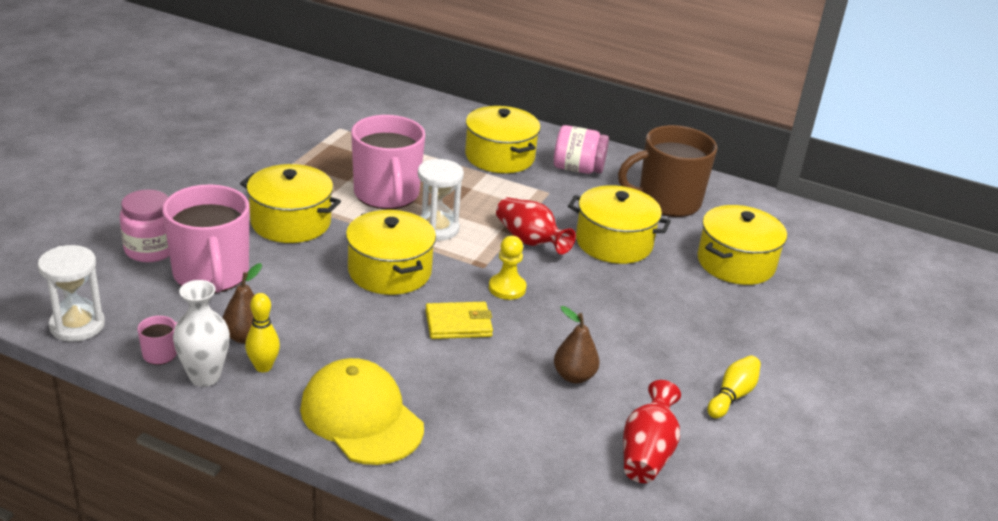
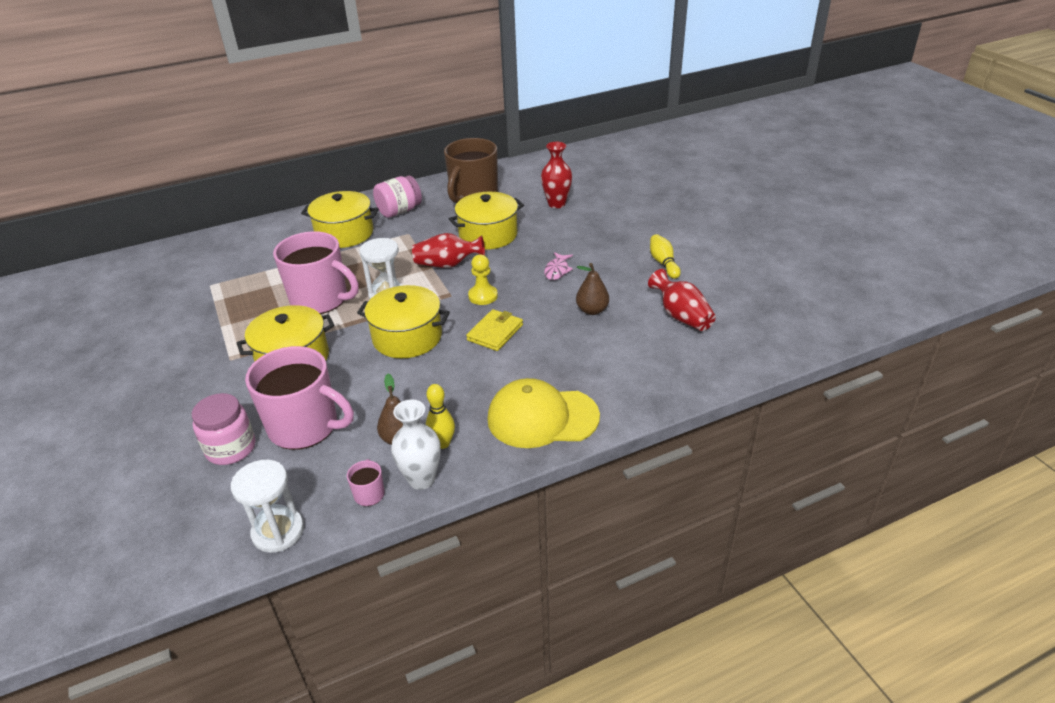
camera: 45 degrees left, 5 degrees up
(613, 319) = (557, 270): none -> pink fish
(736, 263) = (556, 204): yellow pot -> red vase

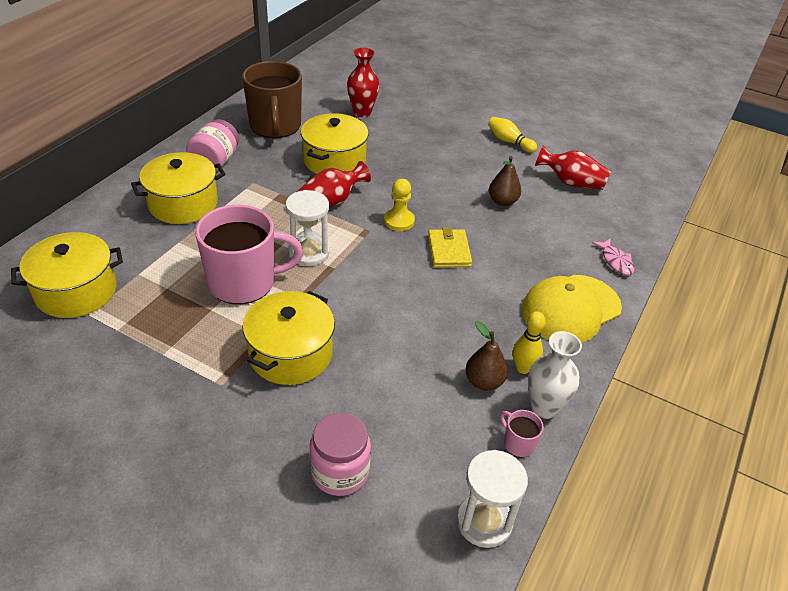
camera: 40 degrees left, 5 degrees up
(305, 427) = (386, 413): pink mug -> none
(407, 337) = (377, 286): yellow pot -> yellow pot (76, 291)
(557, 270) = (434, 175): pink fish -> pink fish (615, 261)

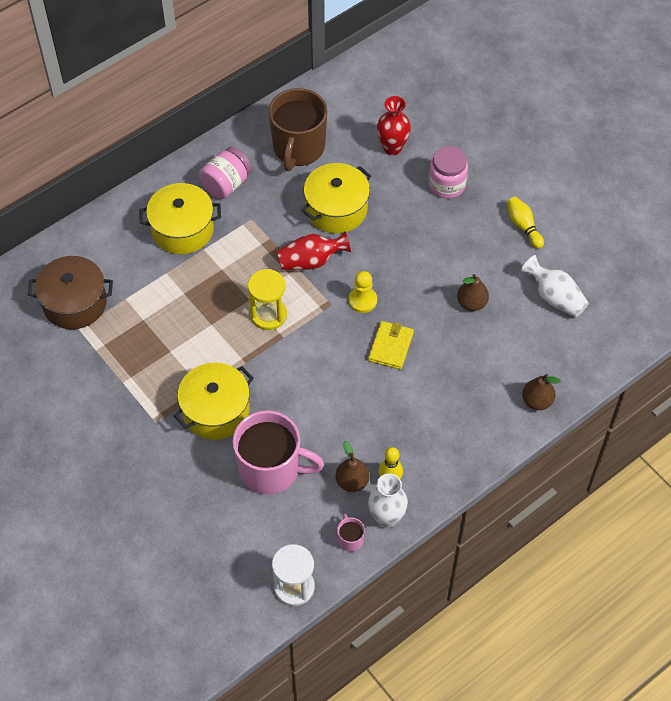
camera: 25 degrees right, 15 degrees up
(76, 291) = (74, 303): yellow pot -> brown pot
(244, 282) = (204, 331): pink mug -> pink mug (271, 469)
(308, 253) = (268, 315): white hourglass -> yellow hourglass
(340, 472) = (213, 518): pink jar -> pink jar (446, 185)
(571, 182) = (554, 297): red vase -> white vase
(571, 309) = (463, 438): yellow cap -> none
(615, 261) = (537, 401): pink fish -> brown pear

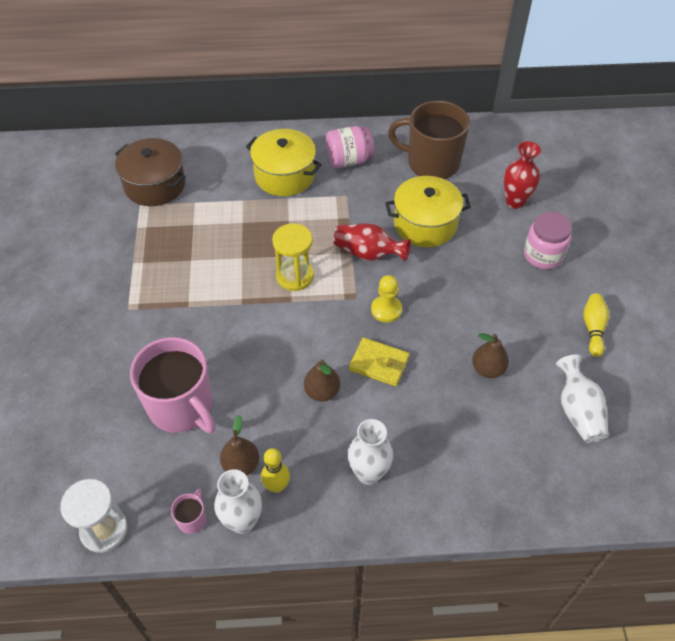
camera: 35 degrees right, 5 degrees down
(216, 411) = (182, 328): yellow pot -> none
(298, 148) = (431, 163): brown mug -> brown mug turned 60 degrees clockwise
(391, 346) = (379, 364): yellow wallet -> yellow wallet turned 60 degrees clockwise
(446, 430) = (368, 473): none -> white vase
(537, 401) = (484, 502): brown pear -> brown pear (322, 392)

